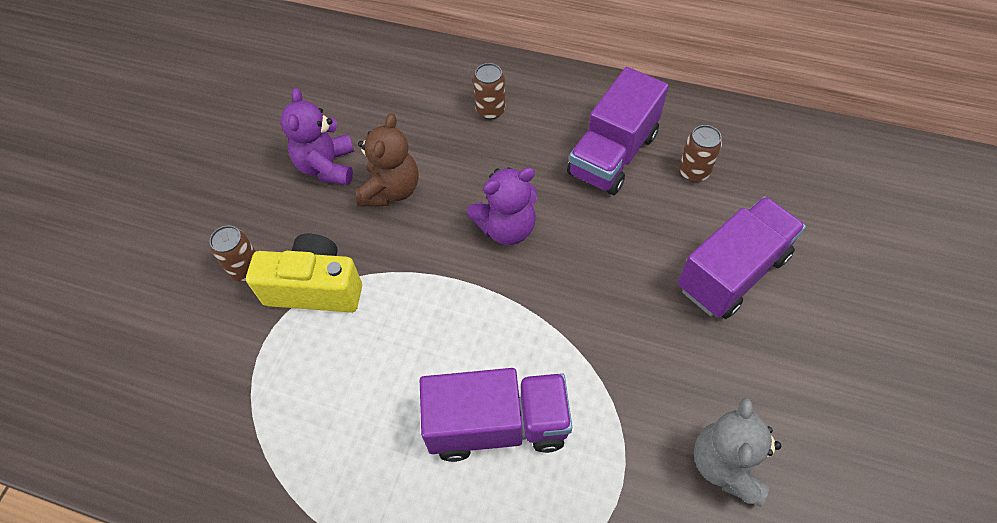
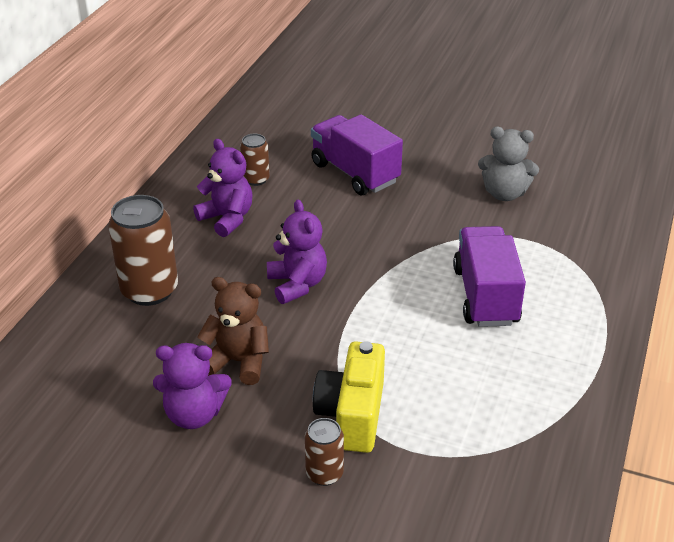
camera: 90 degrees left, 20 degrees down
(490, 110) = (149, 290): brown can -> brown can, size x1.86
(613, 155) = (227, 219): purple truck -> purple teddy bear

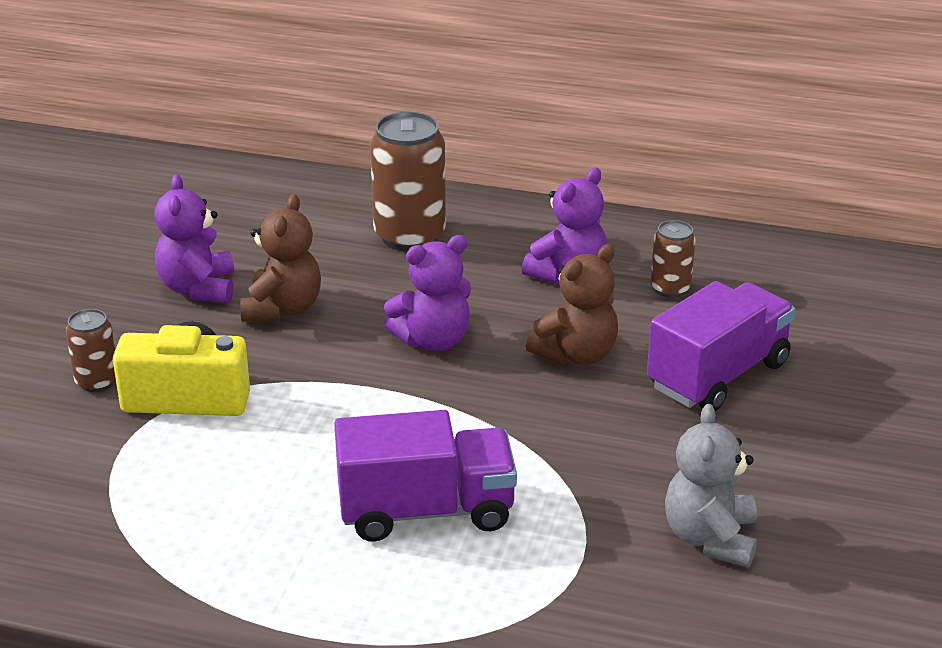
camera: 85 degrees right, 5 degrees down
(324, 223) = (576, 354): none -> brown teddy bear

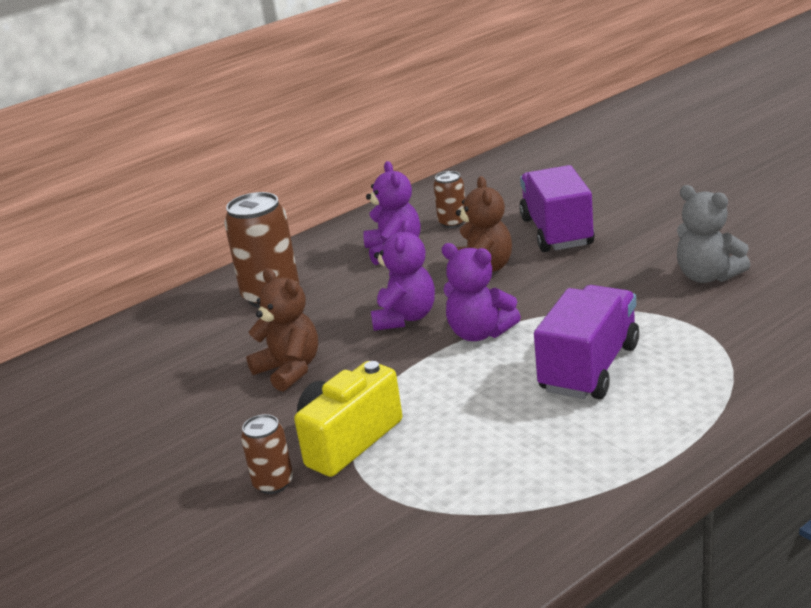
camera: 50 degrees left, 5 degrees down
(198, 288) = (212, 402): purple teddy bear -> purple teddy bear (479, 333)

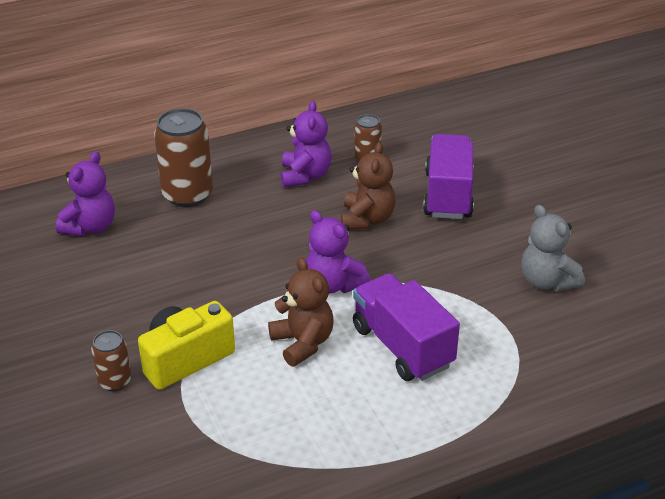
camera: 10 degrees right, 10 degrees up
(289, 370) = (170, 276): brown teddy bear -> brown teddy bear (303, 343)
(405, 318) = (282, 250): purple teddy bear -> purple teddy bear (90, 227)
(589, 368) = (402, 346): purple truck -> purple truck turned 75 degrees counterclockwise

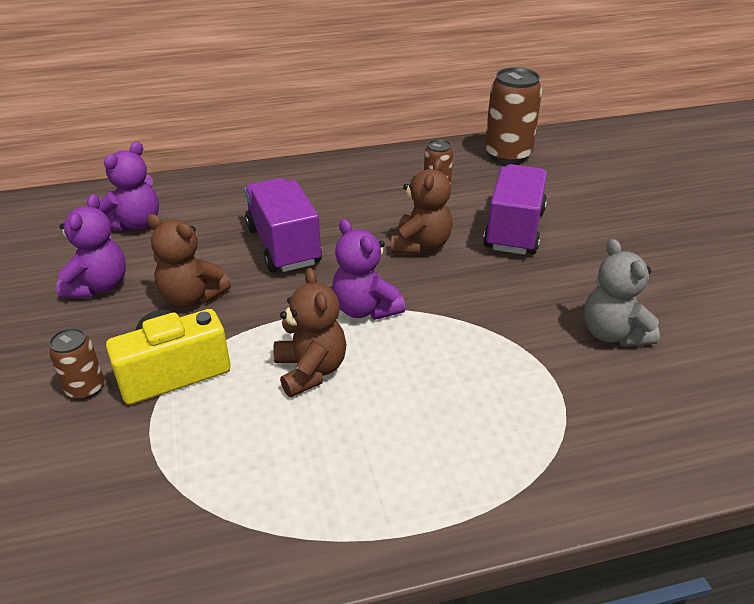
camera: 10 degrees right, 0 degrees up
(174, 292) = (191, 297): none -> brown teddy bear
(187, 195) = (243, 204): brown can -> brown can (507, 155)
(305, 176) = (368, 197): purple teddy bear -> purple teddy bear (99, 286)
(402, 346) = (425, 389): purple truck -> purple truck (283, 245)

